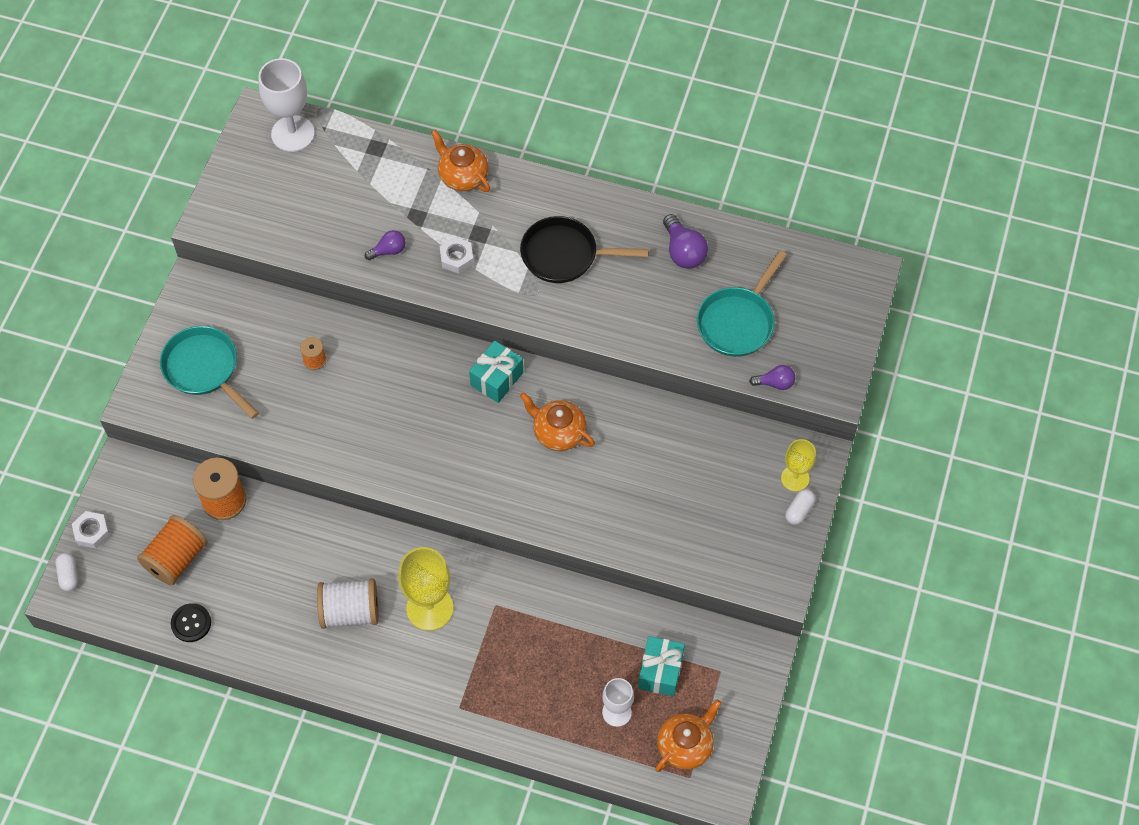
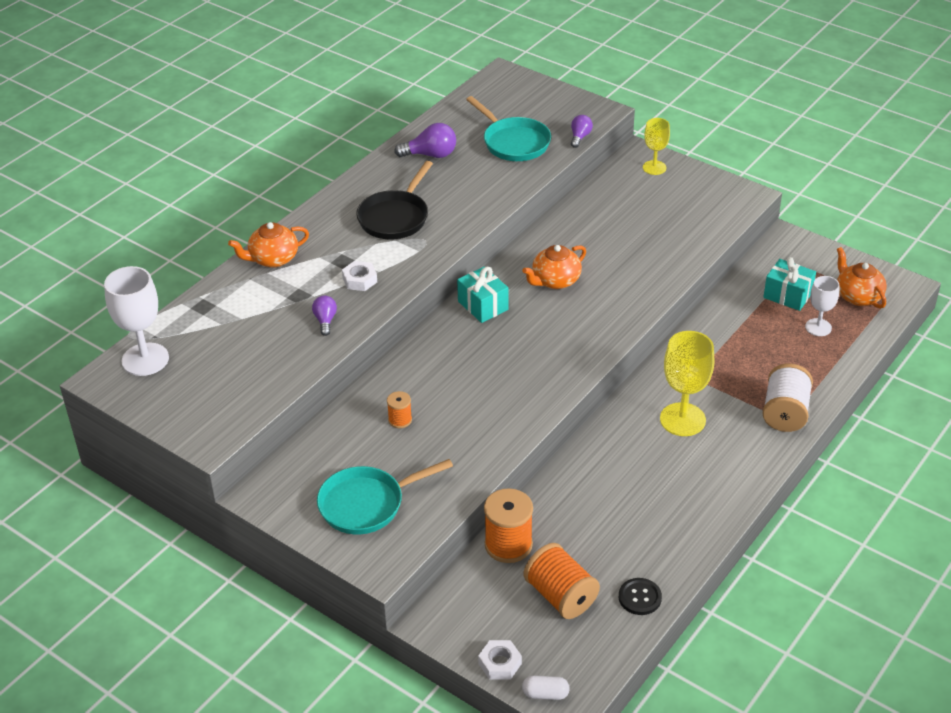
camera: 70 degrees left, 20 degrees down
(350, 611) = (667, 474): white spool -> white spool (785, 413)
(799, 510) = (684, 172): white capsule -> none

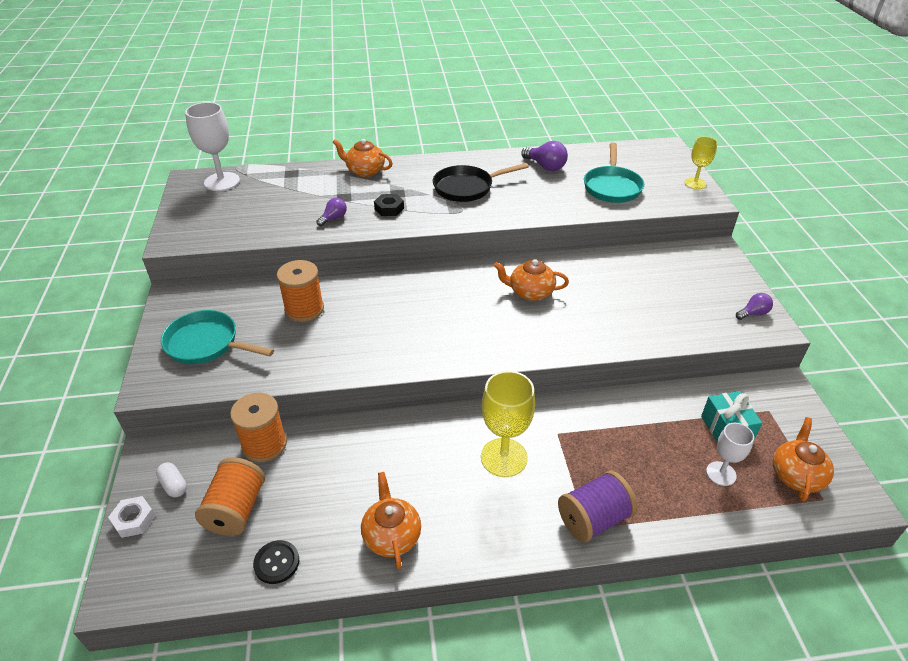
camera: 45 degrees right, 0 degrees up
(360, 280) = (389, 208): white nut -> black nut
(400, 420) = (304, 309): orange spool -> orange spool, size x1.91
(483, 305) = (460, 277): turquoise gift -> none
(545, 694) = (119, 570): white capsule -> white capsule (174, 485)
(580, 137) = (666, 207): purple light bulb -> purple light bulb (753, 313)
(654, 167) = (716, 265): yellow goblet -> yellow goblet (695, 183)
(685, 522) = (391, 536): none -> orange teapot
(785, 413) = (593, 519): white spool -> purple spool

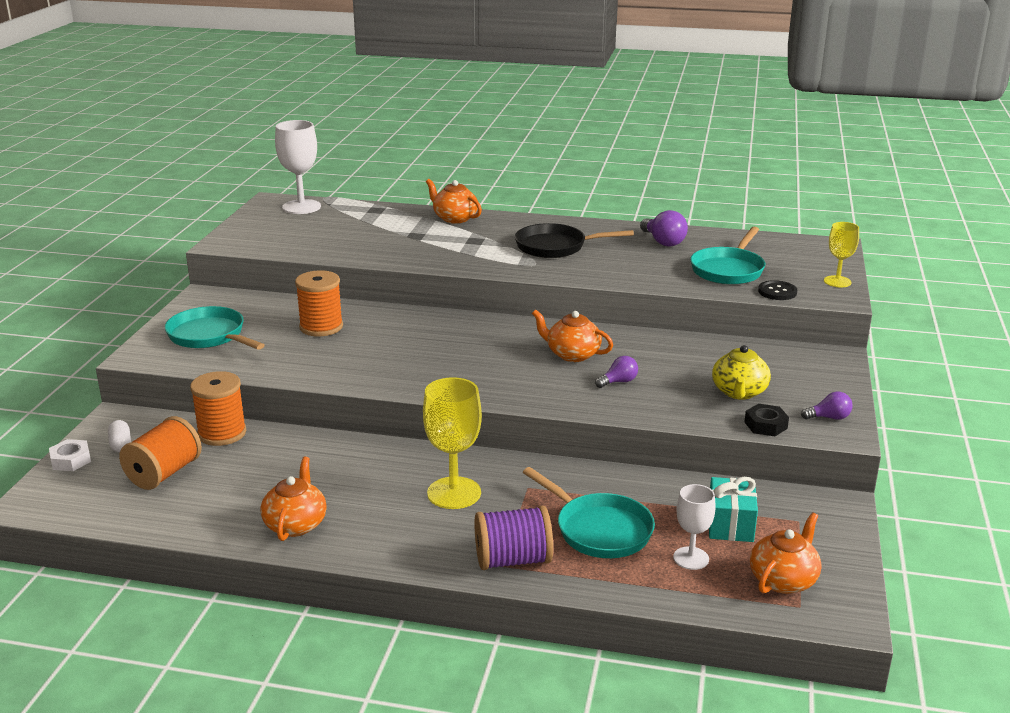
camera: 20 degrees right, 15 degrees down
(276, 563) = (175, 518): black button -> black button (777, 292)
(333, 218) = (391, 250): purple light bulb -> purple light bulb (618, 382)
(389, 208) = (456, 251): black nut -> black nut (765, 425)
(638, 464) = (599, 530): none -> turquoise pan
(676, 303) = (739, 392): none -> yellow teapot

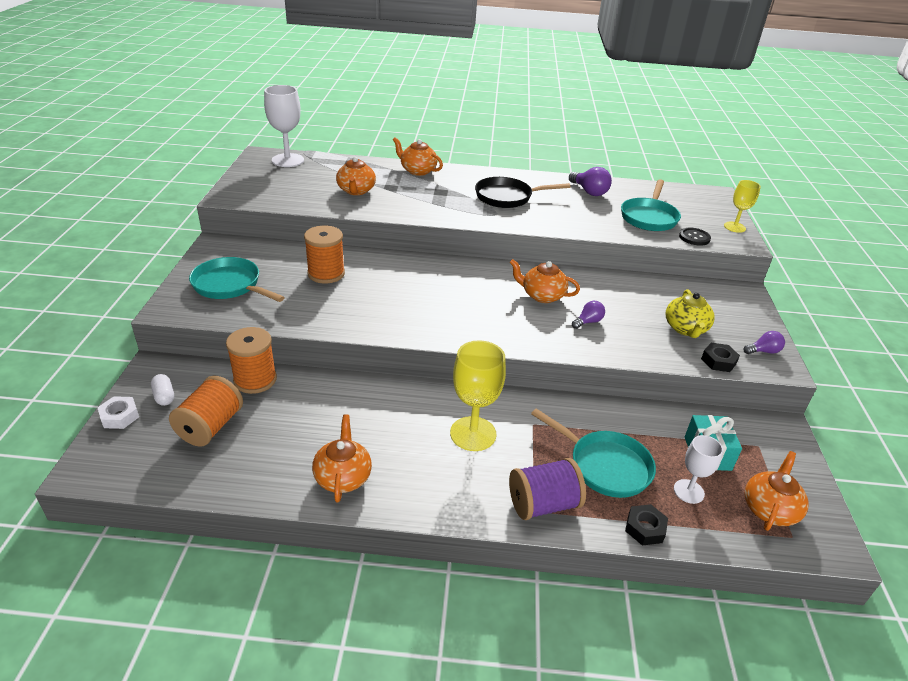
camera: 10 degrees left, 10 degrees up
(373, 239) = (356, 191): none -> orange teapot
(623, 588) = (645, 528): none -> black nut

